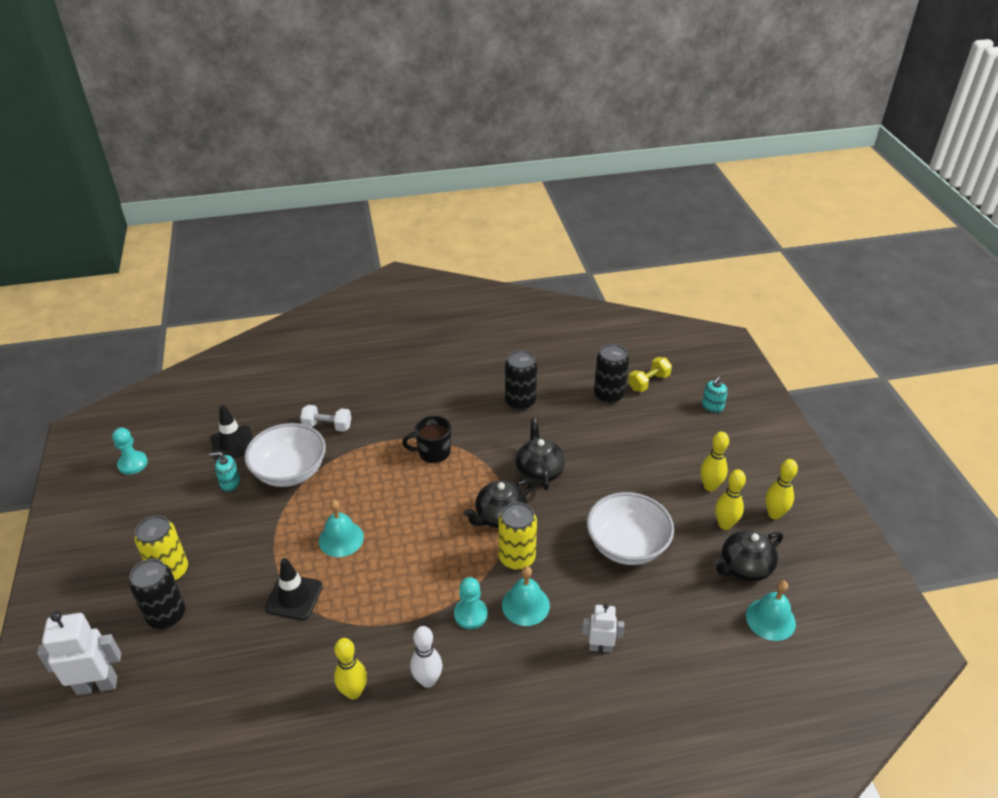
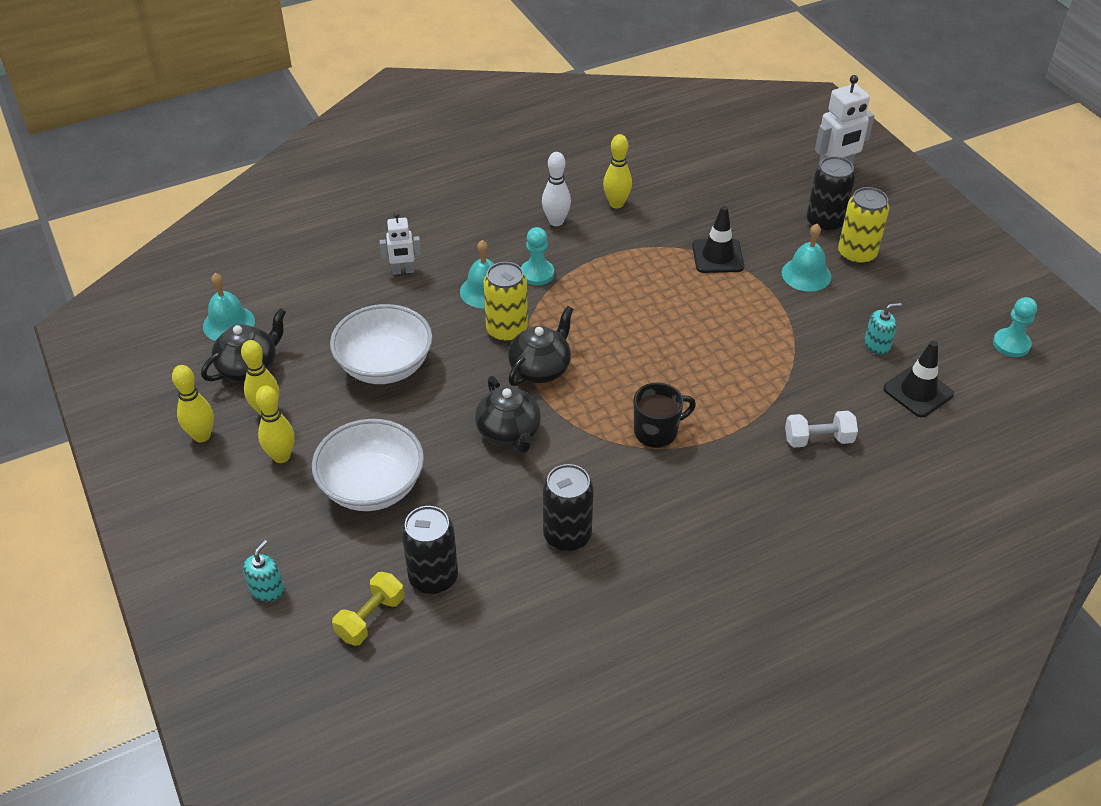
camera: 165 degrees right, 5 degrees up
(290, 471) = (819, 372): white bowl -> white bowl (372, 487)
(341, 539) = (707, 313): turquoise bell -> turquoise bell (806, 274)

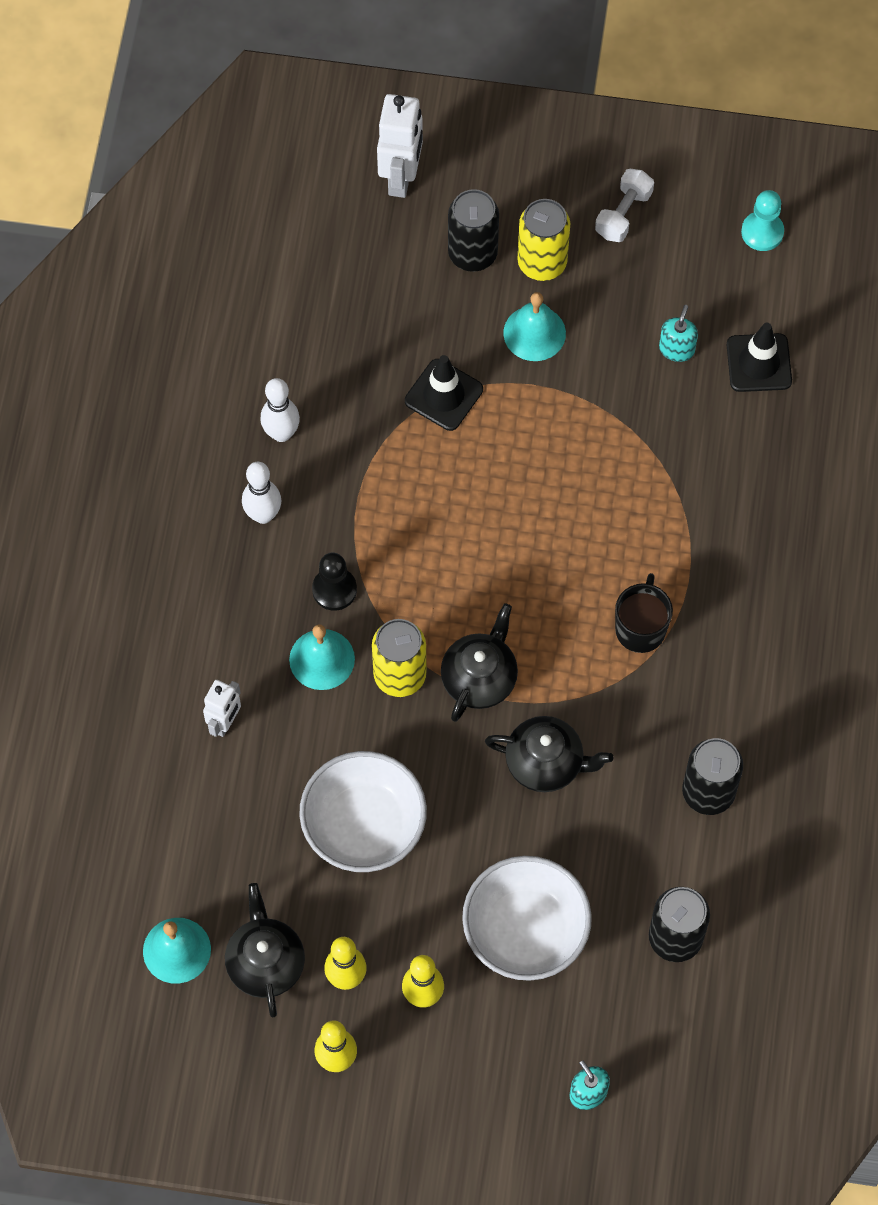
camera: 55 degrees left, 20 degrees up
(370, 618) = (683, 1018): yellow dumbbell -> none
(537, 274) = (334, 590): turquoise pawn -> black pawn
(540, 369) = (480, 678): black teapot -> black teapot turned 45 degrees clockwise
(616, 204) = (281, 433): yellow bowling pin -> white bowling pin
(818, 439) = (752, 495): white dumbbell -> white dumbbell (623, 214)

